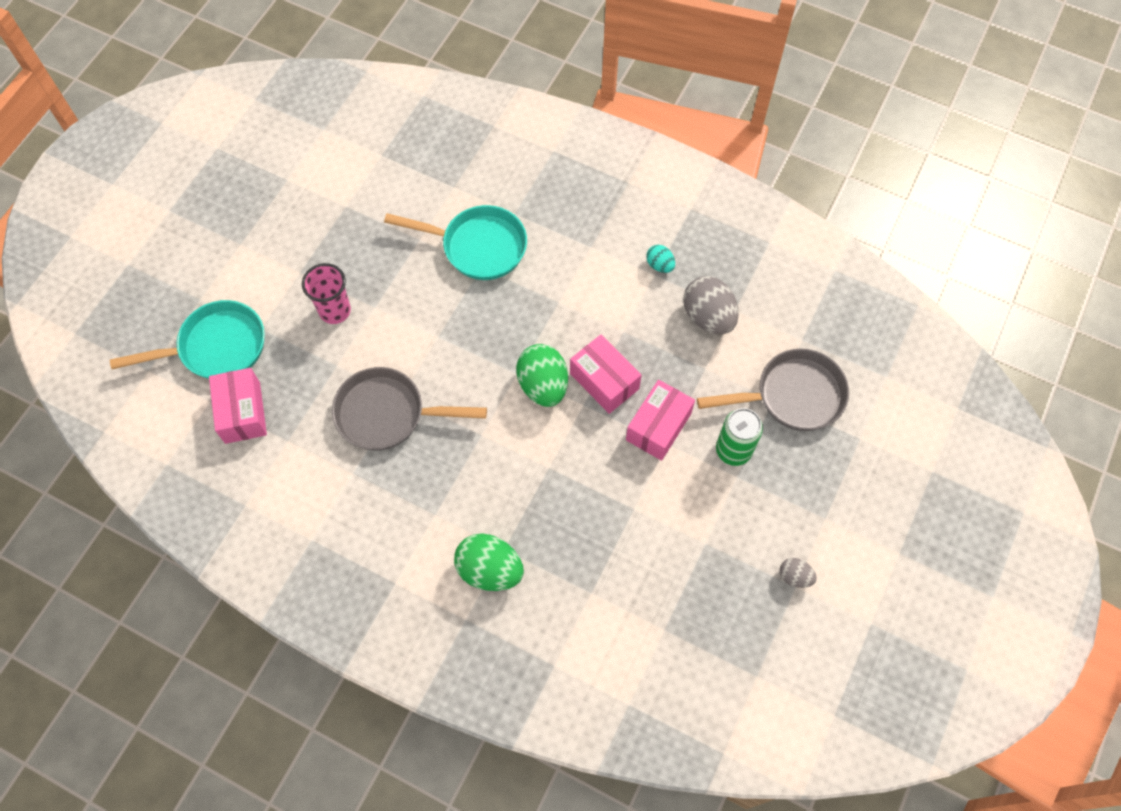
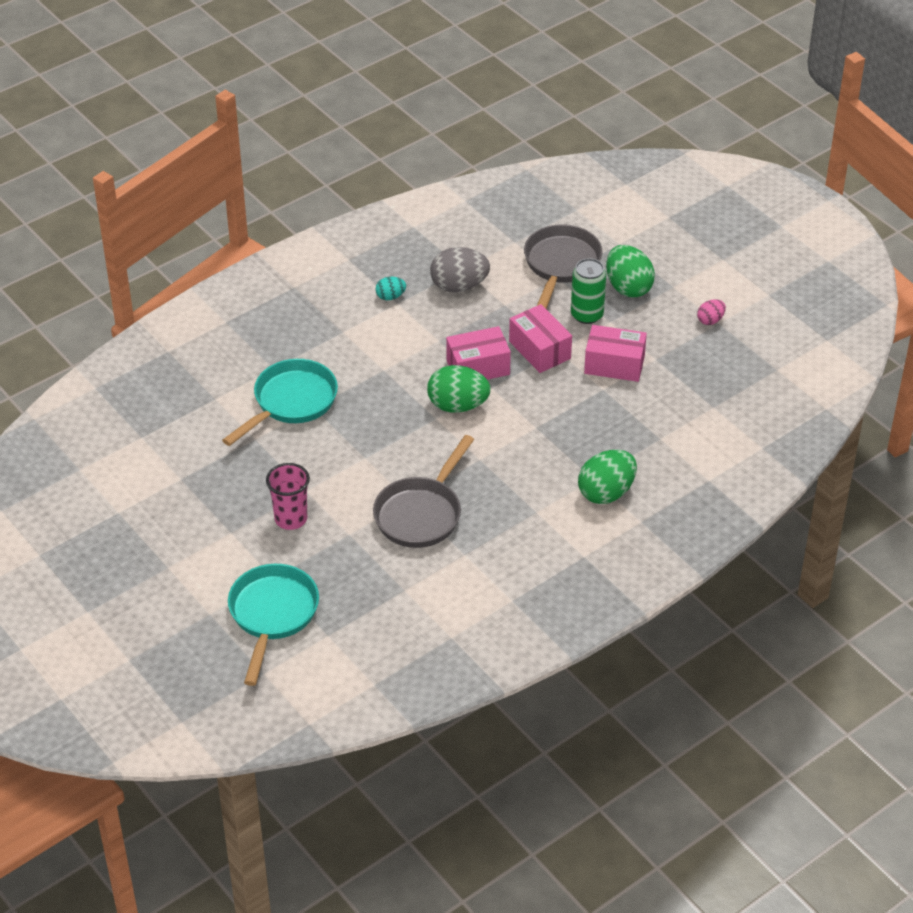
camera: 65 degrees left, 20 degrees down
(242, 412) = (355, 614): pink box -> pink box (614, 364)
(794, 576) = (710, 320): grey egg -> pink egg
(797, 474) = (628, 287): none -> green egg

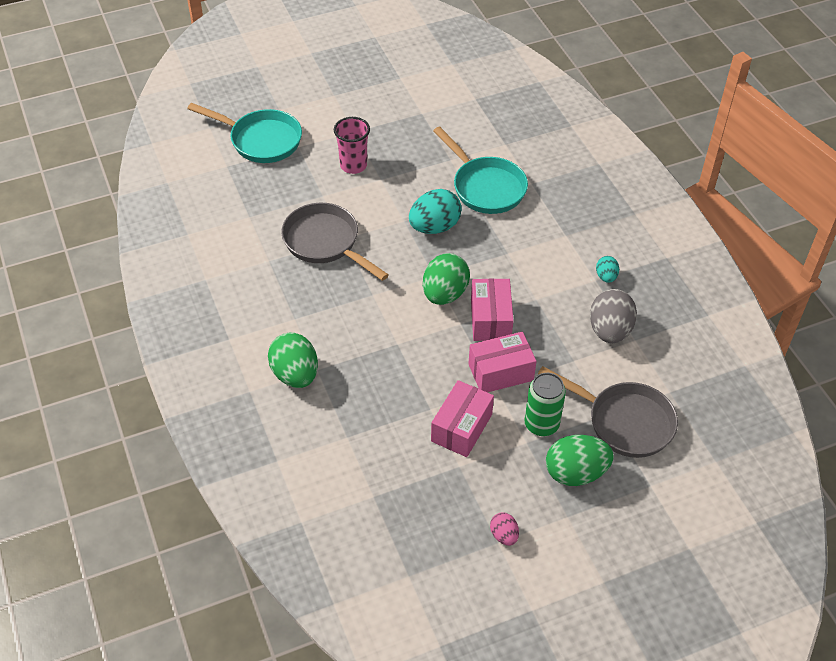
camera: 105 degrees right, 5 degrees up
(366, 431) = (434, 227): none -> turquoise egg

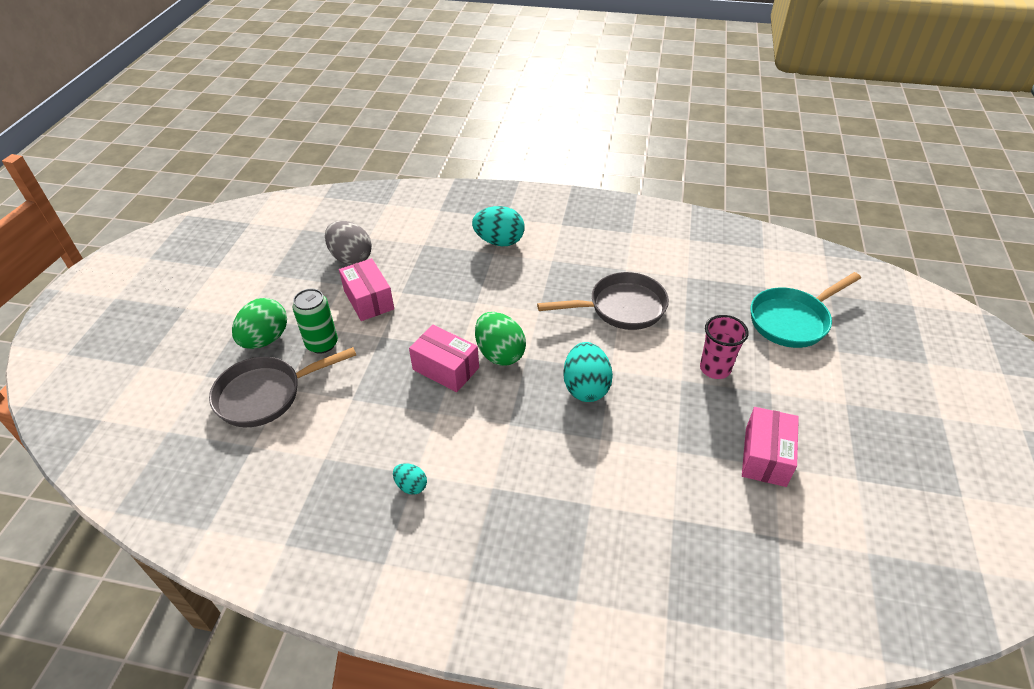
camera: 125 degrees right, 5 degrees down
(295, 374) = (499, 241): green egg -> turquoise egg
(485, 187) = (613, 458): turquoise pan -> none
(500, 372) = (390, 346): pink box -> pink box (765, 456)
(504, 535) = (272, 279): pink egg -> none
(610, 331) = (352, 445): grey egg -> grey egg (351, 258)

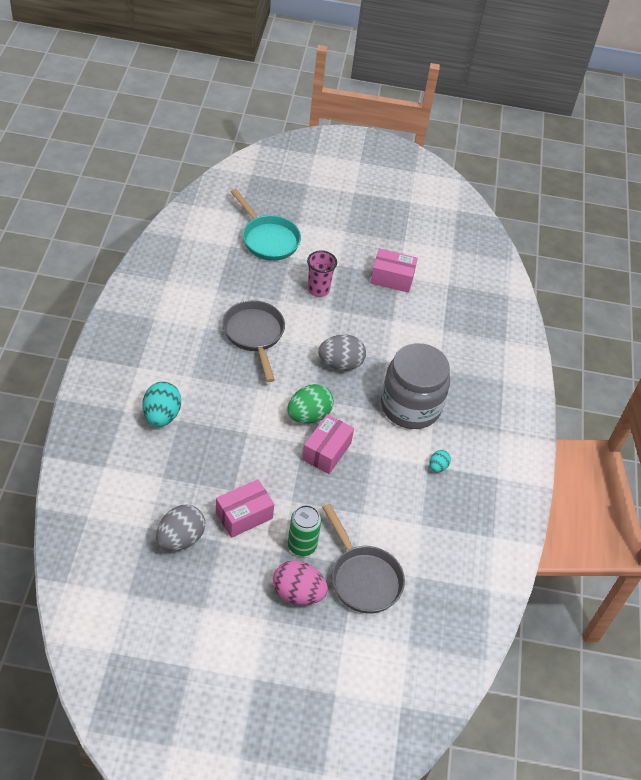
camera: 100 degrees left, 5 degrees up
(265, 339) = (298, 593): green egg -> pink egg
(517, 461) = (410, 406): none -> grey jar
(586, 387) = (340, 364): turquoise egg -> grey egg

